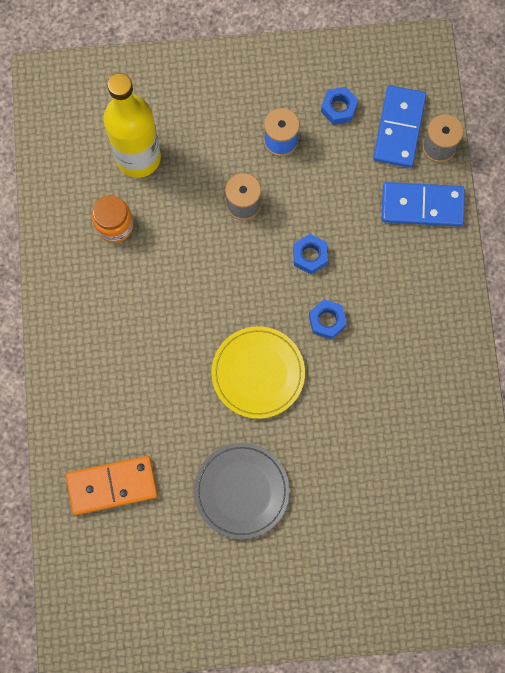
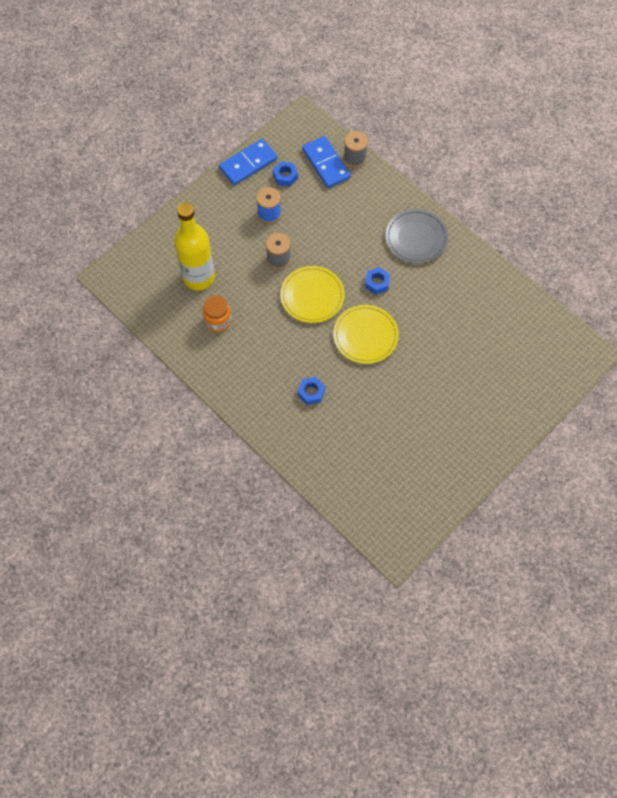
camera: 40 degrees left, 10 degrees down
(112, 485) = (341, 453): orange domino -> none
(241, 278) = (312, 296): none -> yellow plate
(241, 491) = (412, 400): grey plate -> grey plate (416, 238)
(310, 256) = (338, 258): blue nut -> blue nut (311, 392)
(422, 205) = (373, 192): blue domino -> blue domino (248, 163)

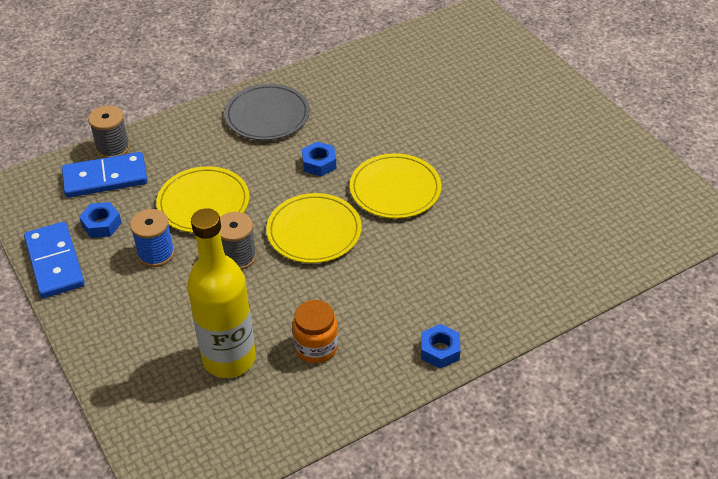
camera: 75 degrees left, 20 degrees down
(311, 392) = (467, 260): blue nut -> blue nut (440, 350)
(319, 225) = (203, 203): none -> yellow plate

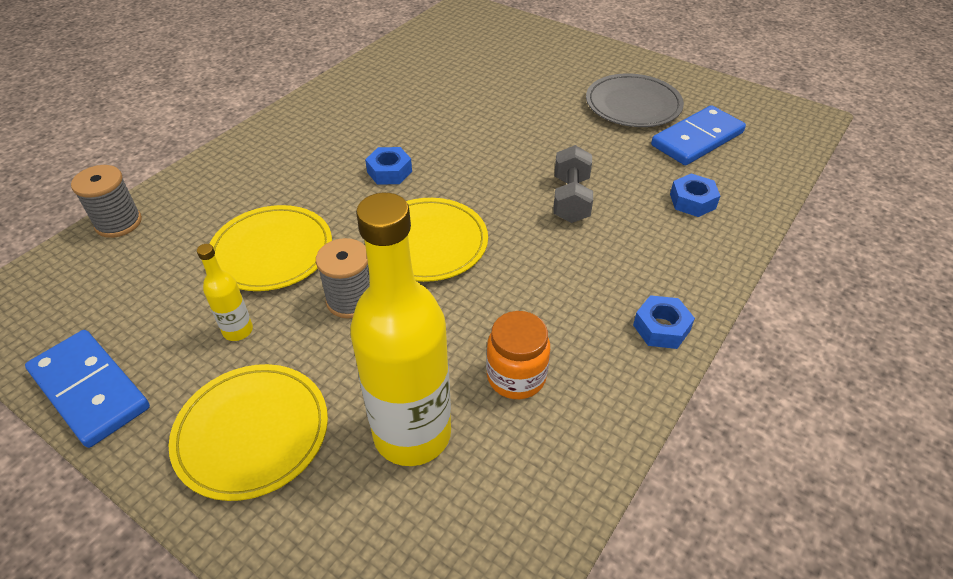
camera: 25 degrees left, 0 degrees up
(101, 224) = (141, 318): blue nut -> blue nut (692, 201)
(105, 178) = (122, 260): blue domino -> blue domino (697, 139)
(156, 254) = (238, 331): blue spool -> yellow bottle
(267, 115) = (300, 140): grey plate -> grey plate (633, 105)
(395, 189) = (490, 174): yellow plate -> yellow plate (252, 433)
(443, 230) = (570, 199): none -> grey dumbbell

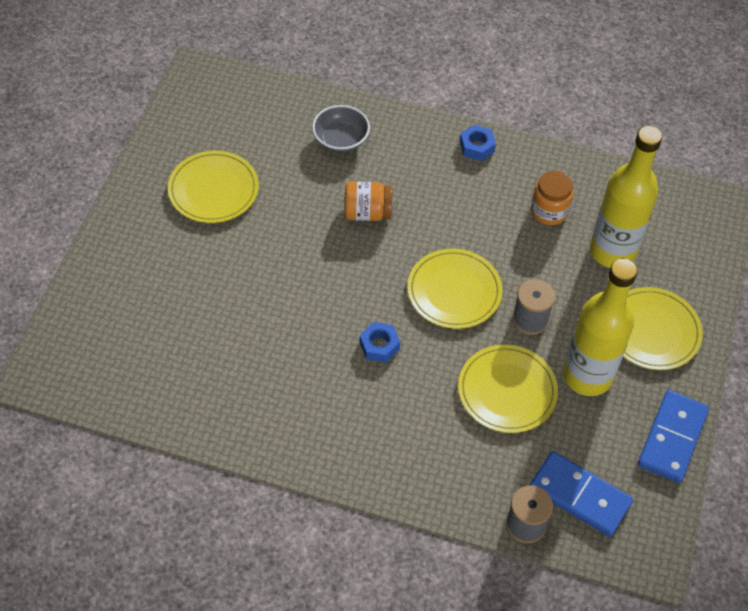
camera: 110 degrees left, 10 degrees up
(238, 331) = (587, 376): yellow bottle -> yellow bottle, size x2.29
(570, 199) = (367, 213): grey dumbbell -> orange jar
(633, 105) = (213, 189): grey plate -> yellow plate
(692, 201) = (341, 139): blue nut -> grey bowl
(697, 139) = (255, 142): blue domino -> blue domino (579, 496)

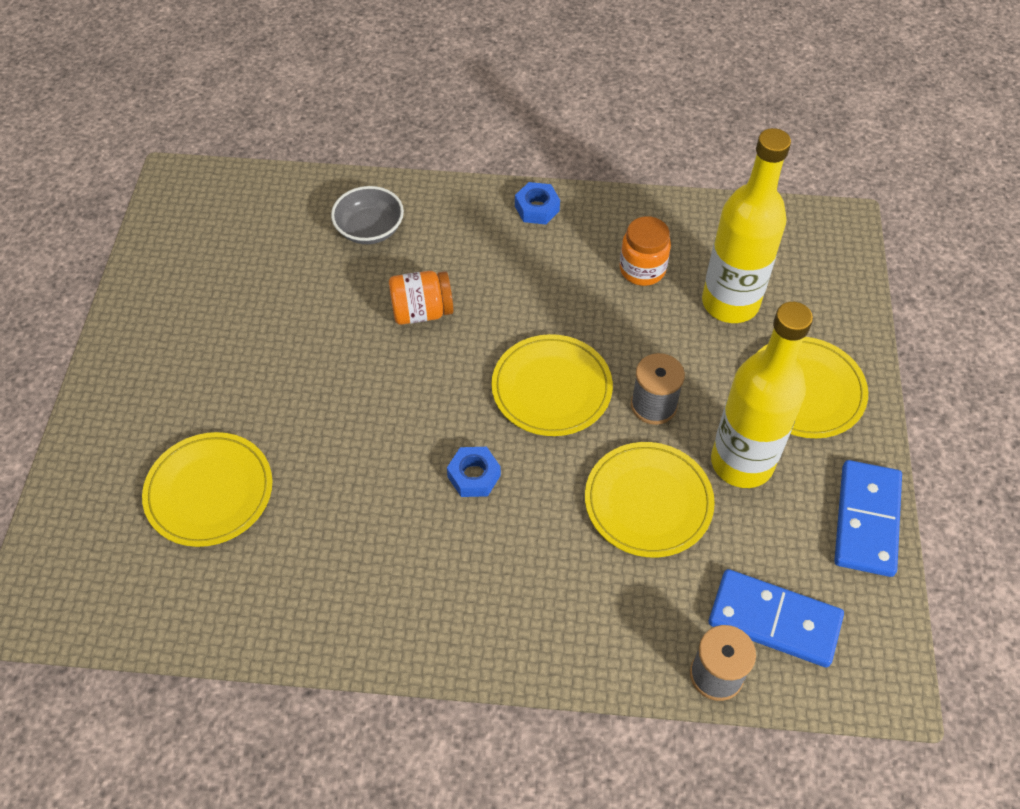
camera: 10 degrees left, 0 degrees up
(213, 189) = (222, 319): yellow plate -> yellow plate (209, 491)

